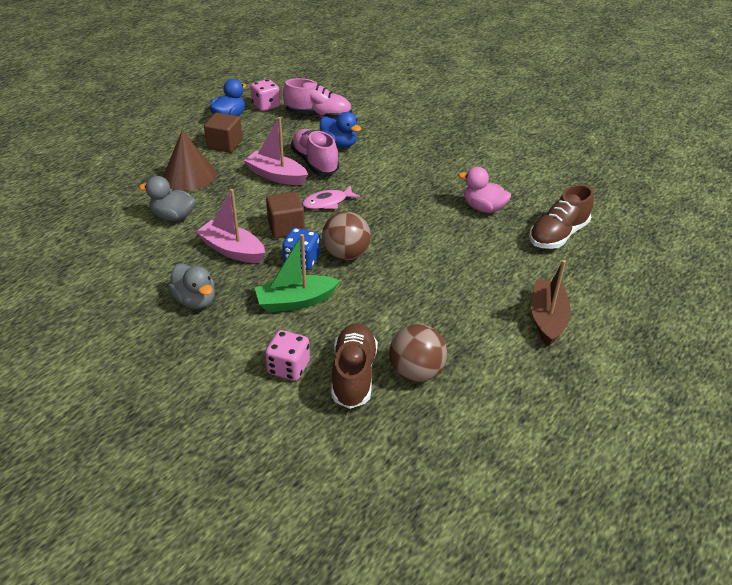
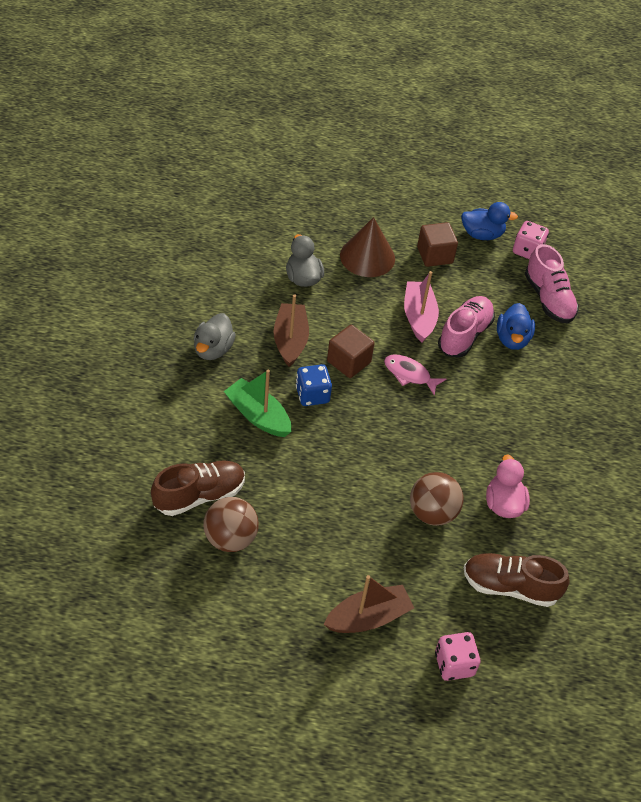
camera: 55 degrees right, 10 degrees up
(232, 250) = (290, 340): pink boat -> brown boat
(288, 367) = (180, 448): pink dice -> pink dice (454, 664)
(346, 255) = (344, 423): brown ball -> brown ball (432, 513)

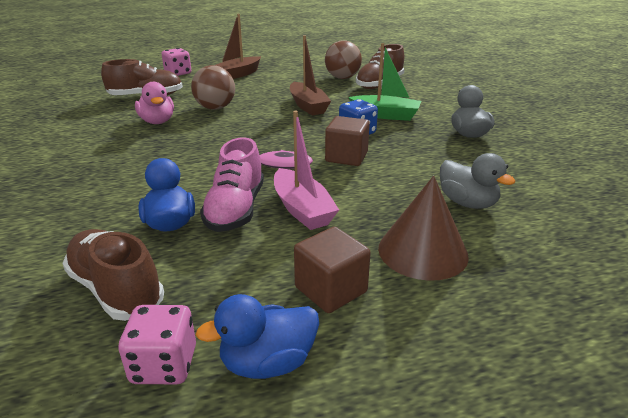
camera: 160 degrees right, 20 degrees down
(290, 340) = (415, 155): brown boat -> brown boat (308, 106)
(548, 299) = (116, 290): pink shoe -> brown shoe

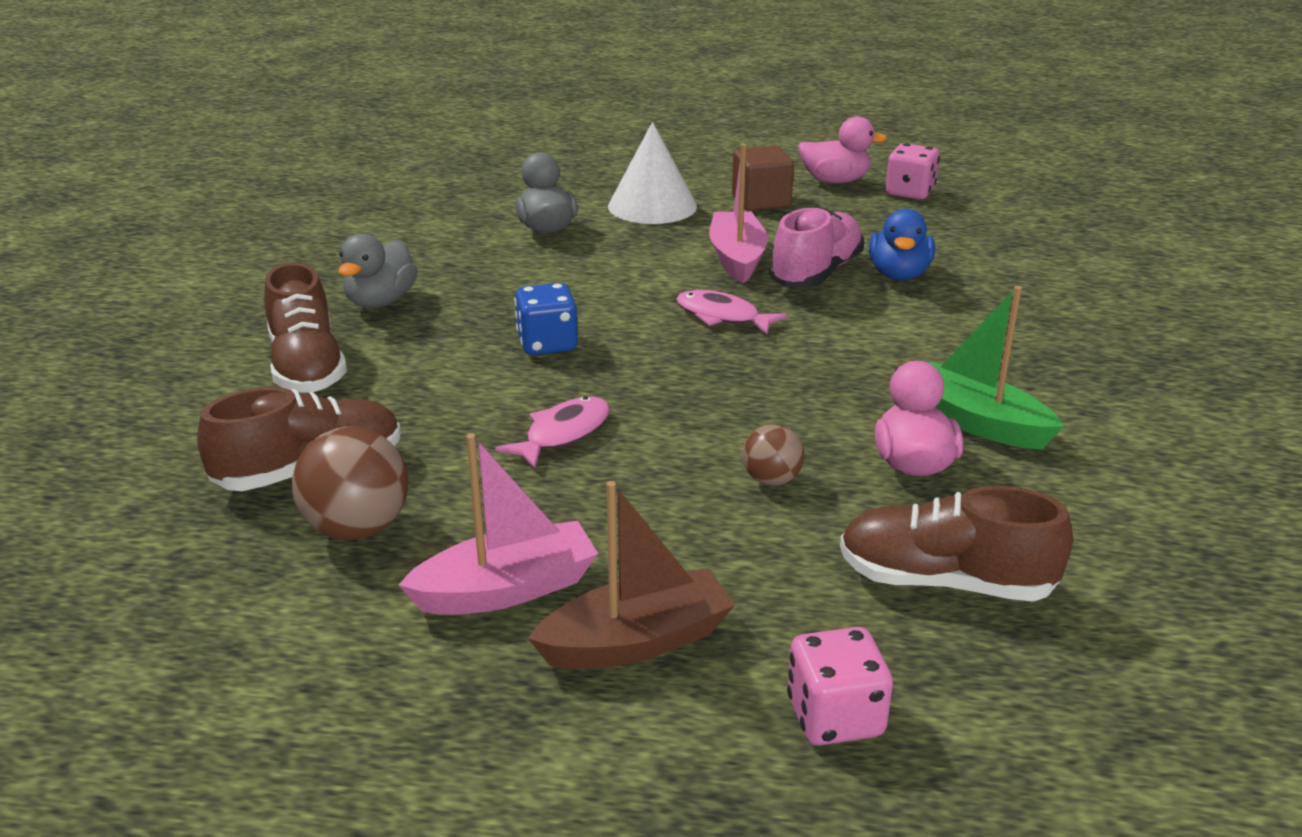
camera: 155 degrees left, 0 degrees up
(116, 290) = (953, 234): brown shoe -> brown shoe (307, 367)
(215, 108) = (771, 480): brown ball -> brown ball, size x0.58
(267, 362) = (835, 181): blue duck -> pink duck
(282, 76) = (506, 589): none -> pink boat
(308, 106) = (563, 434): brown boat -> pink fish
(346, 157) = (615, 307): brown cube -> none
(385, 115) = (445, 370): green boat -> green boat (977, 422)
(422, 251) = (652, 206): brown cone -> white cone

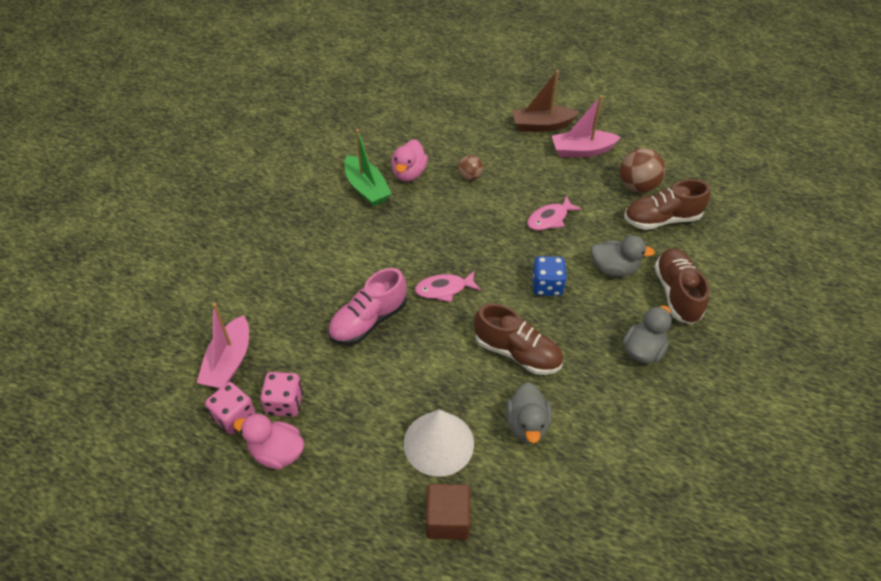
camera: 165 degrees left, 20 degrees up
(424, 381) = (614, 268): none -> grey duck
(722, 316) = (444, 289): pink fish -> pink fish turned 120 degrees clockwise
(737, 258) = (408, 350): pink boat -> pink boat (229, 362)
(761, 201) = (353, 430): brown cube -> brown cube (447, 519)
(835, 717) = (491, 95): pink dice -> pink dice (284, 403)
(899, 275) = (320, 308): blue duck -> none
(945, 582) = (431, 125): brown shoe -> brown shoe (517, 352)

